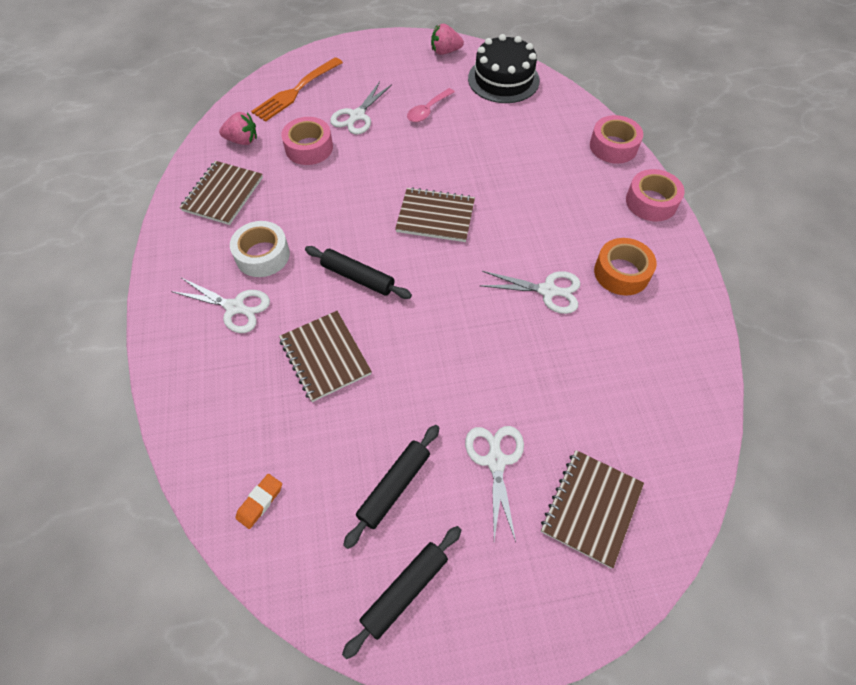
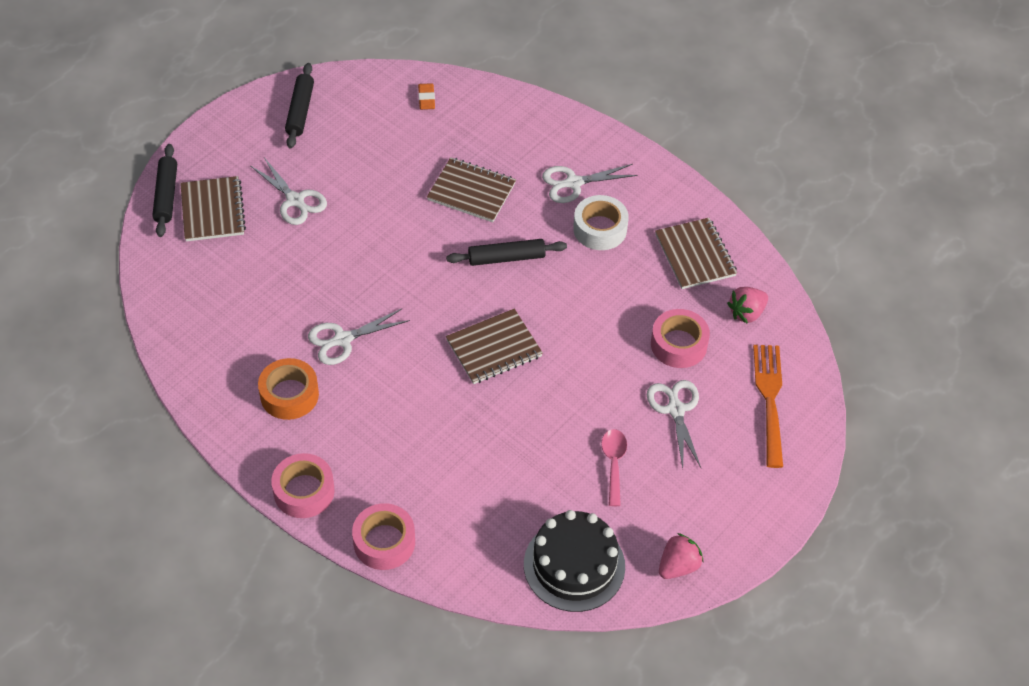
camera: 140 degrees right, 5 degrees down
(394, 487) = (350, 151): black rolling pin -> black rolling pin (166, 195)

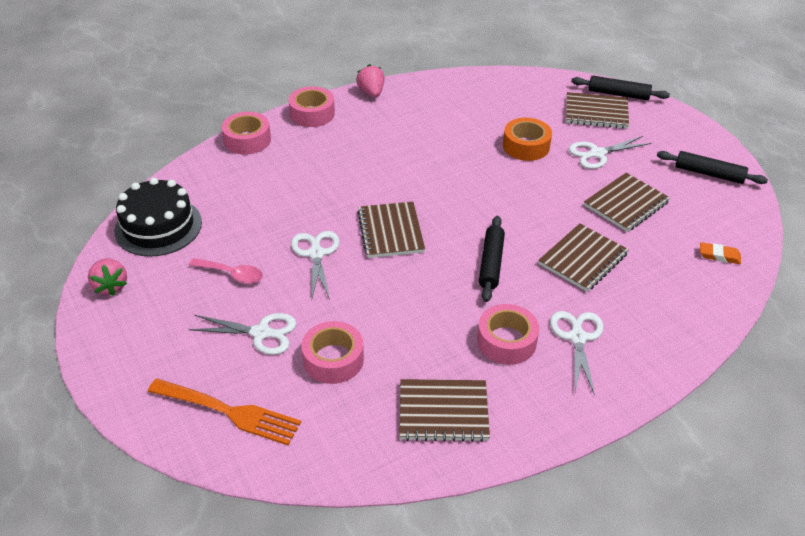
camera: 110 degrees right, 10 degrees down
(289, 395) = (398, 120): orange tape -> orange tape (526, 146)
(343, 339) = (438, 153): white scissors -> white scissors (316, 254)
(375, 169) = (626, 204): none -> brown notebook
(600, 229) = (506, 341): white tape -> pink tape
(746, 313) = (346, 432): pink strawberry -> pink strawberry (371, 92)

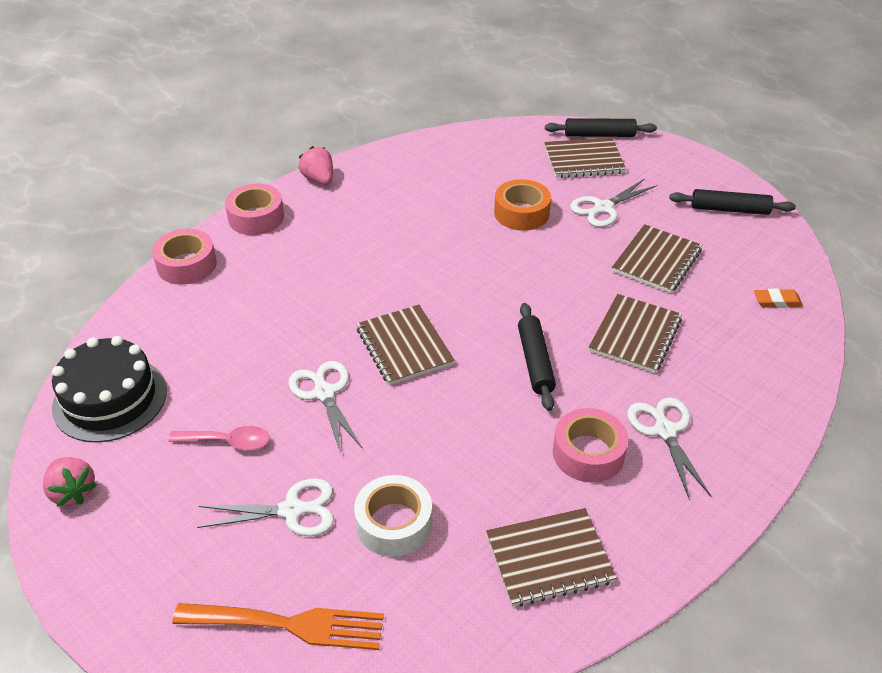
camera: 15 degrees left, 0 degrees up
(333, 359) = (394, 523): pink tape -> white tape

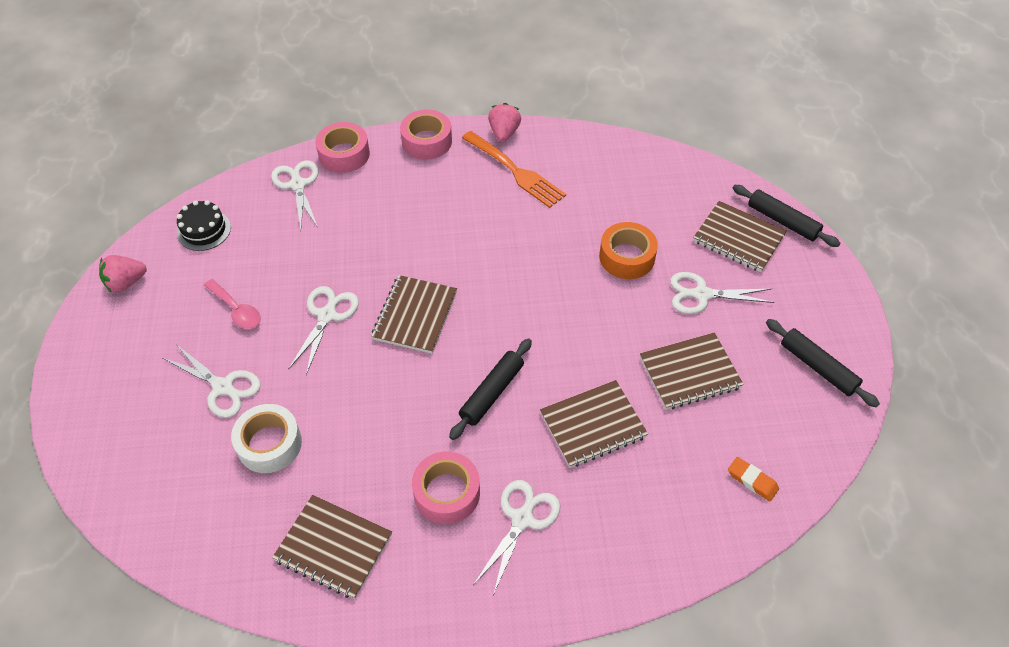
camera: 40 degrees right, 10 degrees up
(73, 492) = (126, 283): pink strawberry -> pink strawberry turned 60 degrees clockwise
(110, 399) = (204, 230): black cake -> black cake, size x0.60
(168, 311) = (297, 185): none -> white scissors
(286, 625) = (144, 462): orange fork -> orange fork (514, 171)

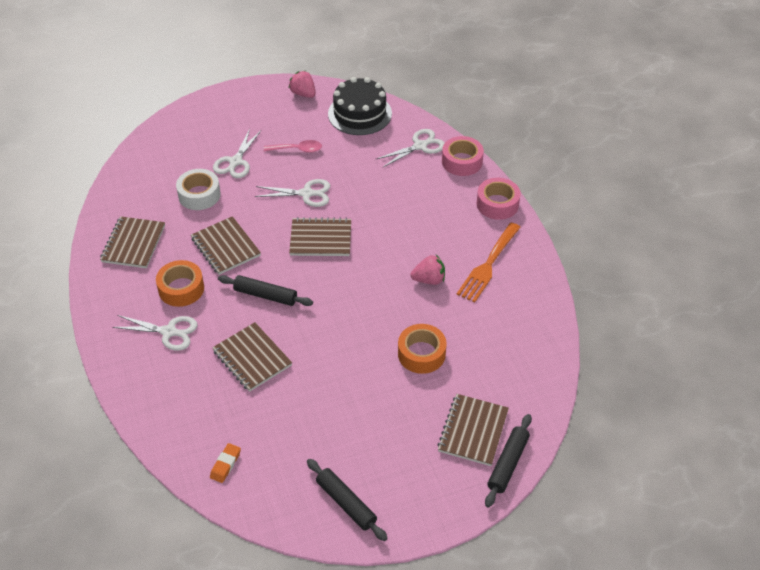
camera: 75 degrees right, 5 degrees down
(204, 230) = (359, 113): black cake -> black cake, size x1.67
(237, 310) = (297, 149): pink spoon -> pink spoon turned 120 degrees counterclockwise
(447, 493) = (181, 289): pink tape -> orange tape
(504, 133) = (529, 248): pink strawberry -> pink strawberry (429, 280)
(690, 373) = (315, 412): brown notebook -> brown notebook (225, 247)
(702, 294) = (398, 411): white scissors -> none
(818, 367) = (346, 503): black rolling pin -> black rolling pin turned 75 degrees counterclockwise

